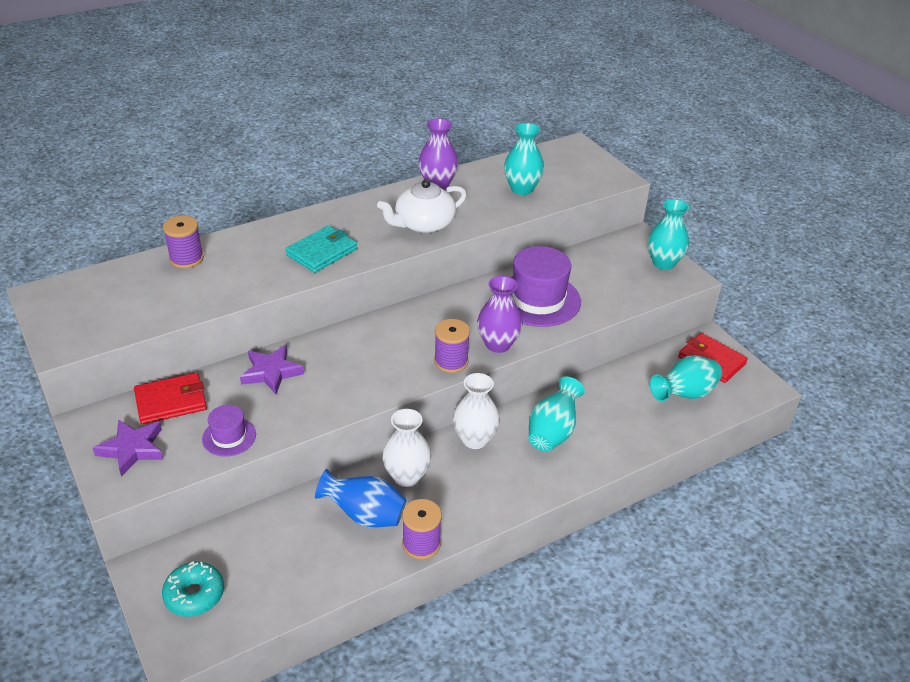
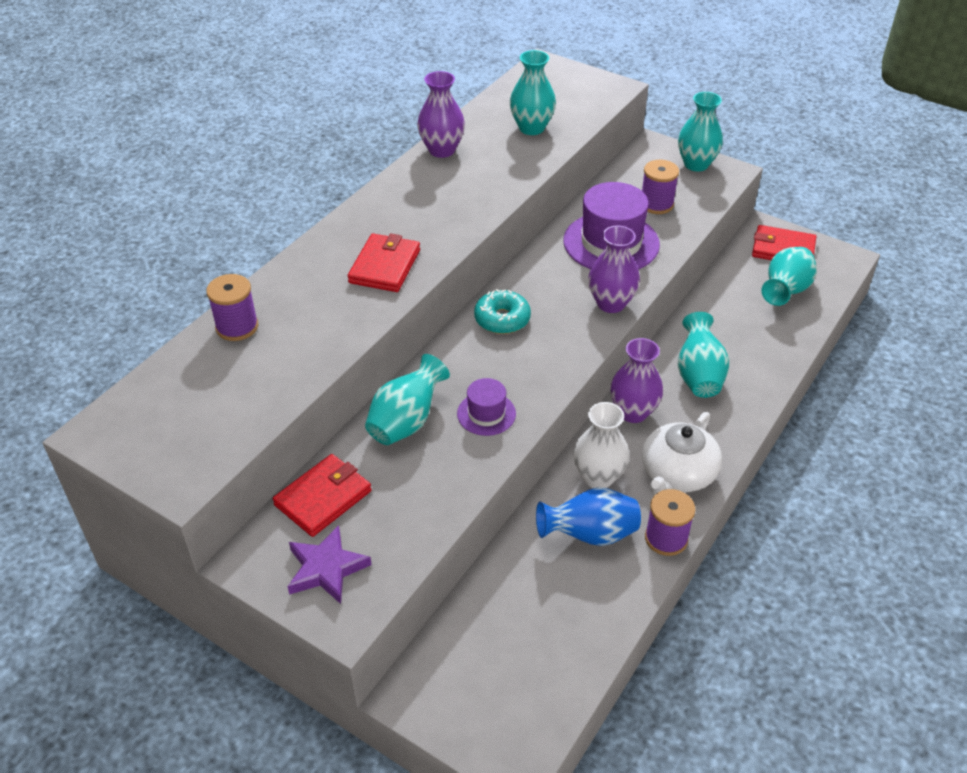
camera: 25 degrees left, 5 degrees up
(194, 595) = (486, 695): turquoise donut -> turquoise donut (502, 319)
(229, 437) = (422, 510): purple hat -> purple hat (486, 414)
(271, 372) = (406, 422): purple star -> turquoise vase
(322, 252) = (385, 266): turquoise wallet -> red wallet
(423, 224) = (465, 199): white teapot -> white teapot (677, 474)
(451, 361) = (580, 338): purple spool -> purple spool (656, 204)
(474, 439) = (633, 412): white vase -> purple vase

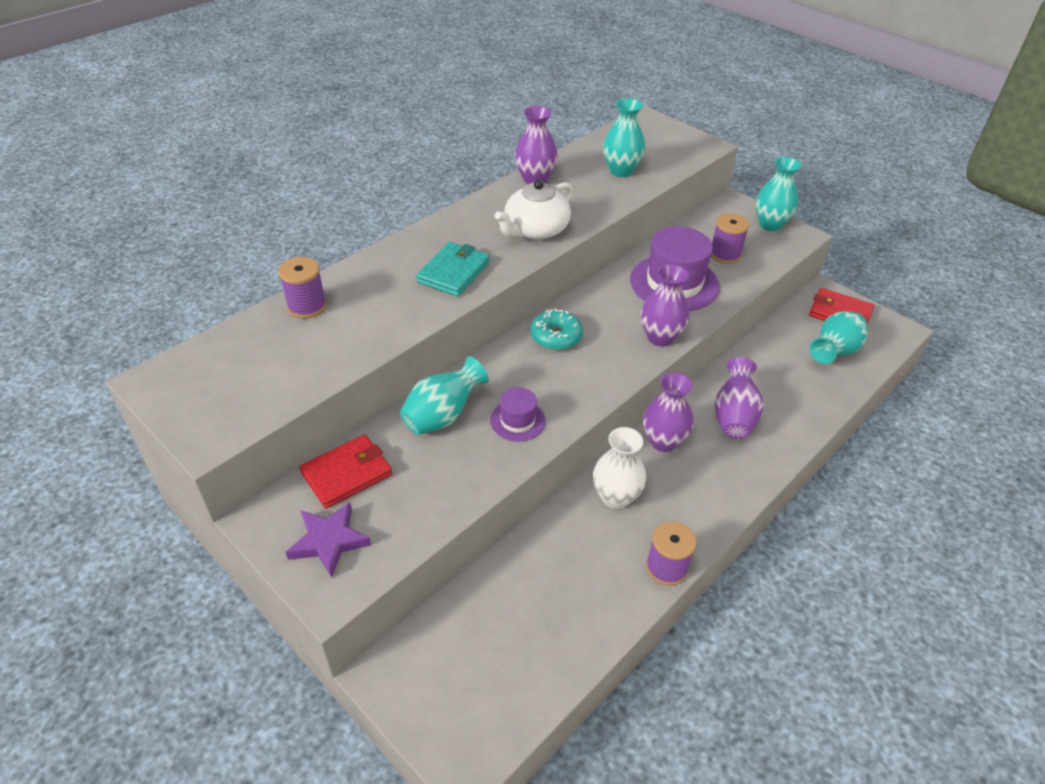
camera: 10 degrees right, 0 degrees up
(385, 266) = (454, 272): red wallet -> turquoise wallet
(590, 534) = (594, 550): blue vase -> none
(677, 474) = (692, 507): white teapot -> white teapot (535, 230)
(698, 375) = (733, 417): turquoise vase -> purple vase

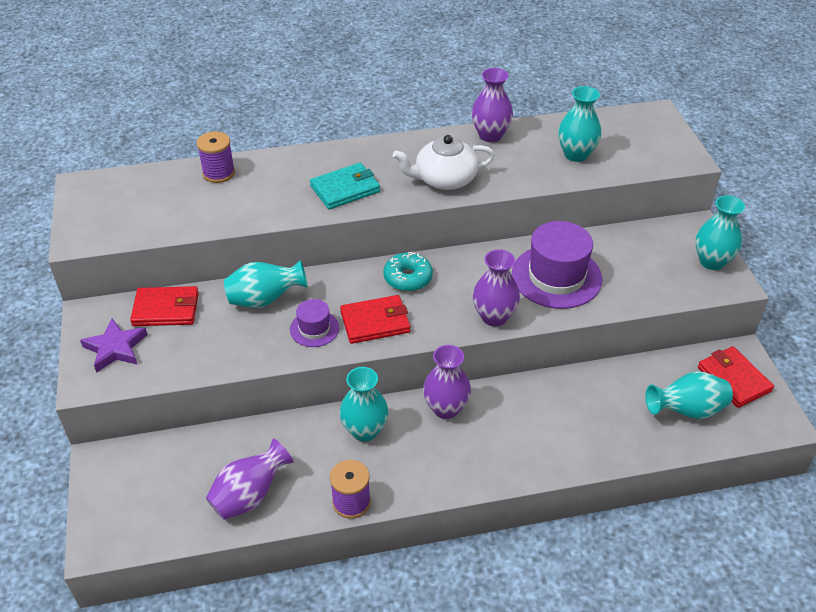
camera: 35 degrees right, 0 degrees up
(566, 388) = (375, 322): none -> red wallet
(615, 497) = (365, 430): white vase -> turquoise vase
(725, 254) = (633, 271): purple spool -> none
(733, 417) = (527, 419): purple vase -> purple vase (250, 495)

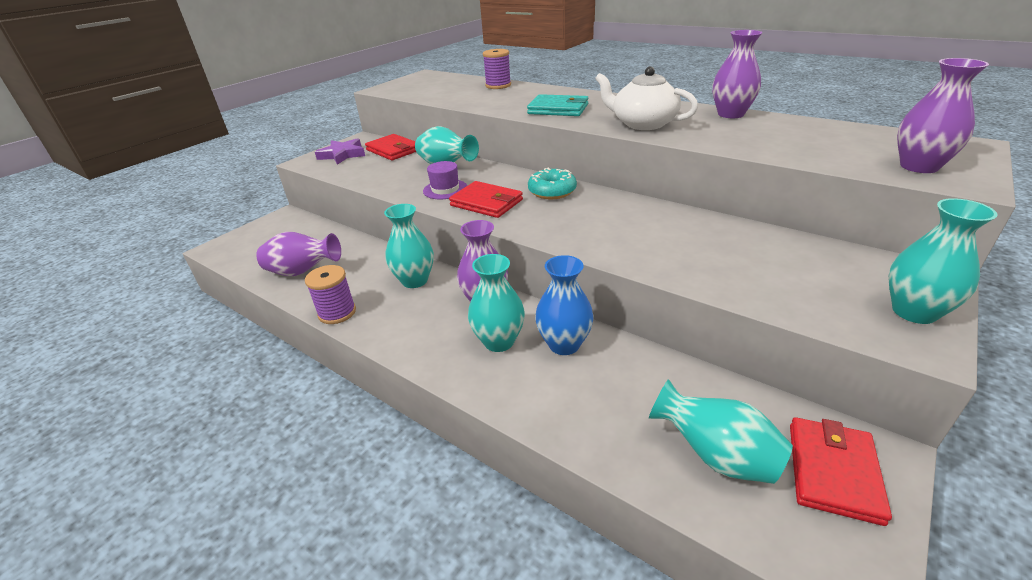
camera: 50 degrees right, 10 degrees down
(494, 317) = (577, 239): purple vase -> purple vase (919, 166)
(540, 402) = (564, 344): none -> blue vase
(556, 276) = (682, 241): purple hat -> none
(576, 154) = (805, 143): turquoise vase -> turquoise vase (499, 341)

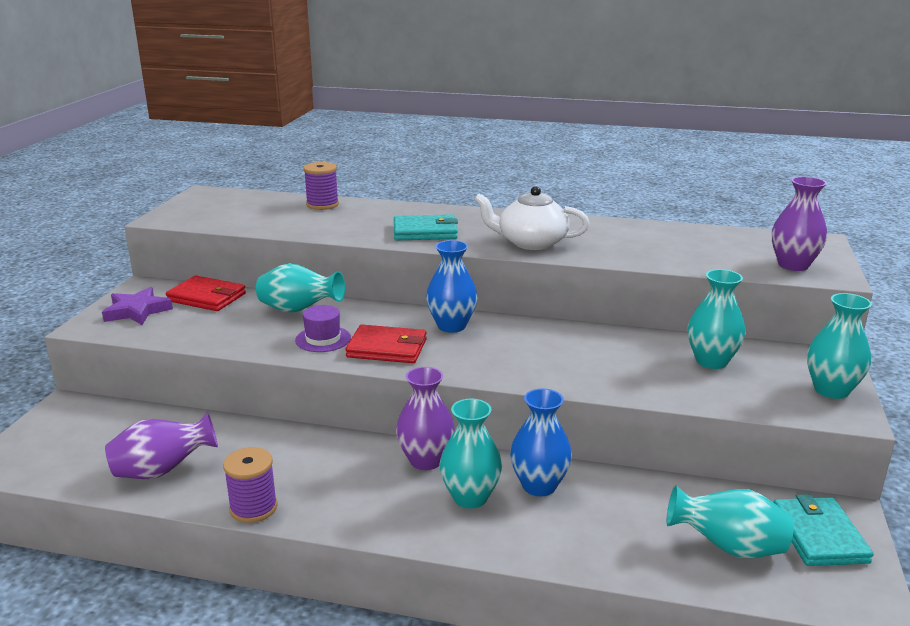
camera: 25 degrees left, 10 degrees down
(415, 280) = (324, 454): turquoise vase -> turquoise vase (711, 361)
(552, 191) = (451, 326): turquoise donut -> blue vase
(730, 114) = (608, 225): purple vase -> none
(833, 471) = (818, 535): red wallet -> turquoise wallet

